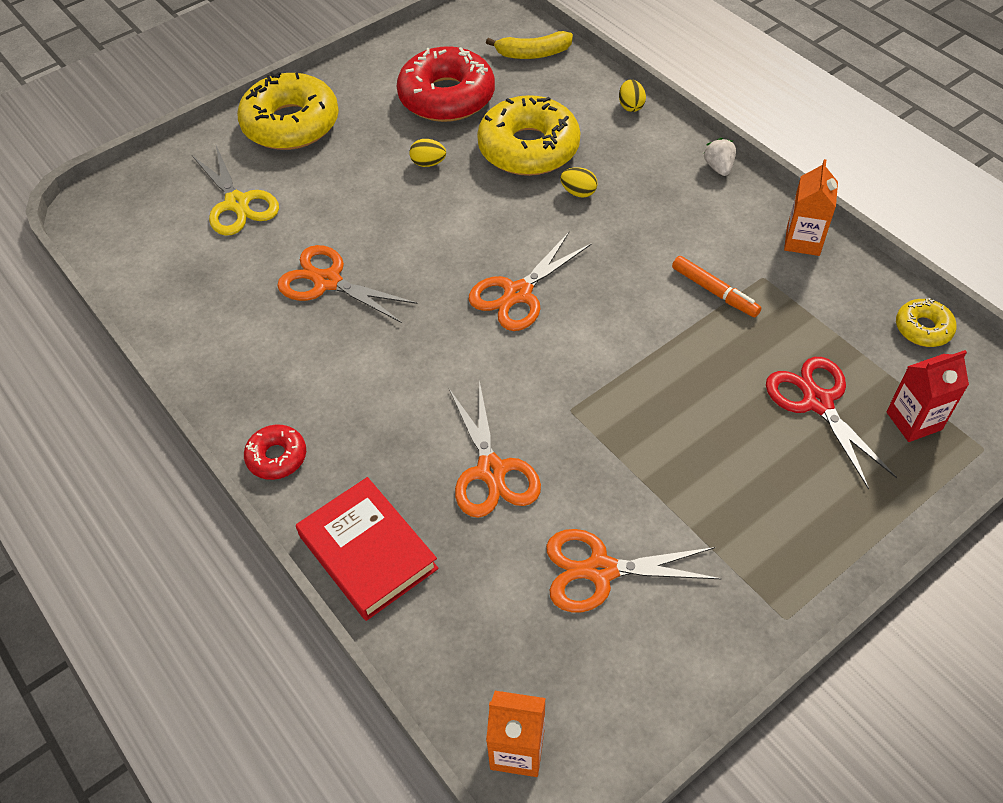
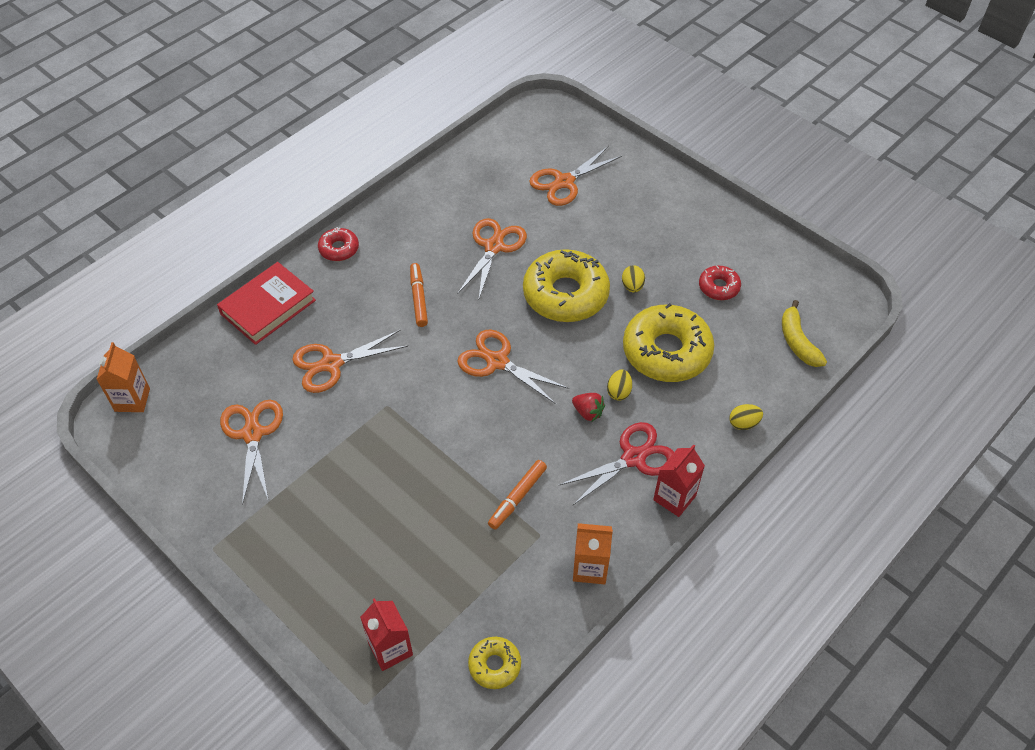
camera: 80 degrees right, 0 degrees up
(237, 203) = (564, 182): yellow scissors -> orange scissors
(291, 124) = (658, 195): yellow donut -> yellow donut (565, 294)
(396, 366) = (419, 298): none -> orange marker
(446, 97) = (718, 287): red donut -> red donut, size x0.49
(603, 220) = (588, 412): none -> red strawberry
(718, 167) = (674, 498): white strawberry -> red carton
(817, 402) = (405, 574): red scissors -> red scissors (634, 458)

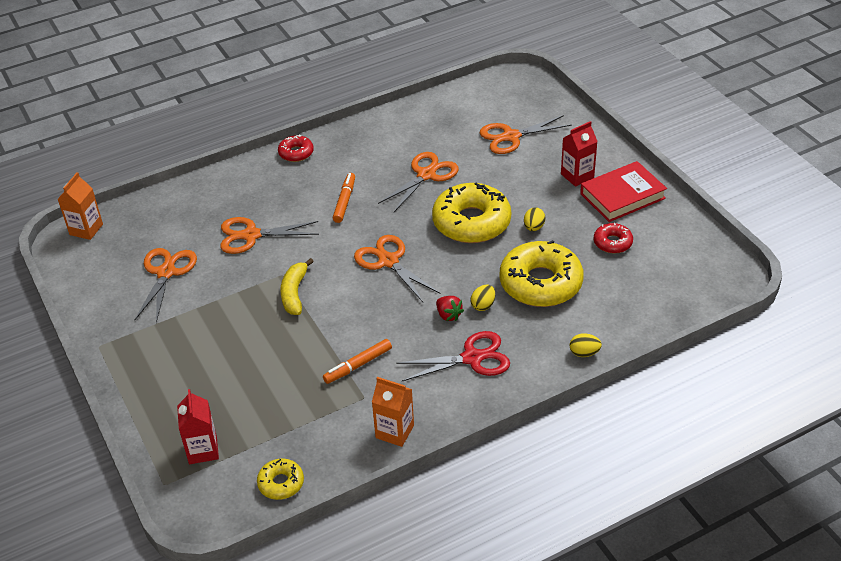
camera: 20 degrees right, 10 degrees down
(268, 307) = (220, 184): red book -> red book (622, 196)
(674, 498) = (494, 396): red carton -> red carton (577, 176)
(797, 342) = (666, 300): yellow banana -> yellow banana (294, 293)

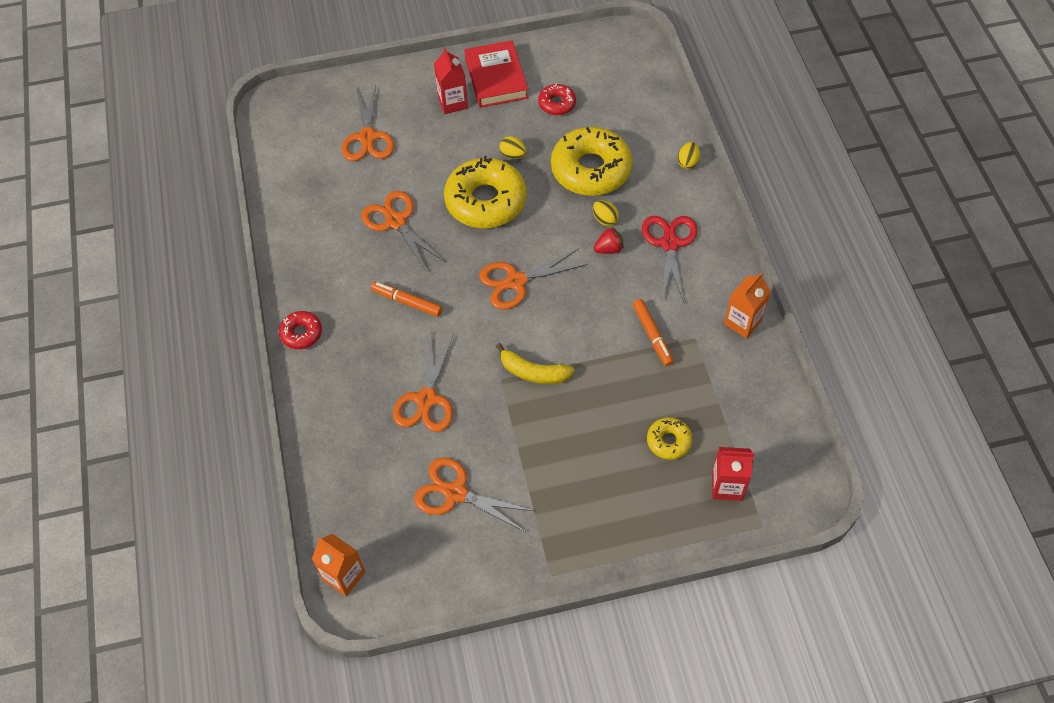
camera: 75 degrees left, 15 degrees up
(281, 483) = (782, 424): yellow donut -> yellow donut (669, 441)

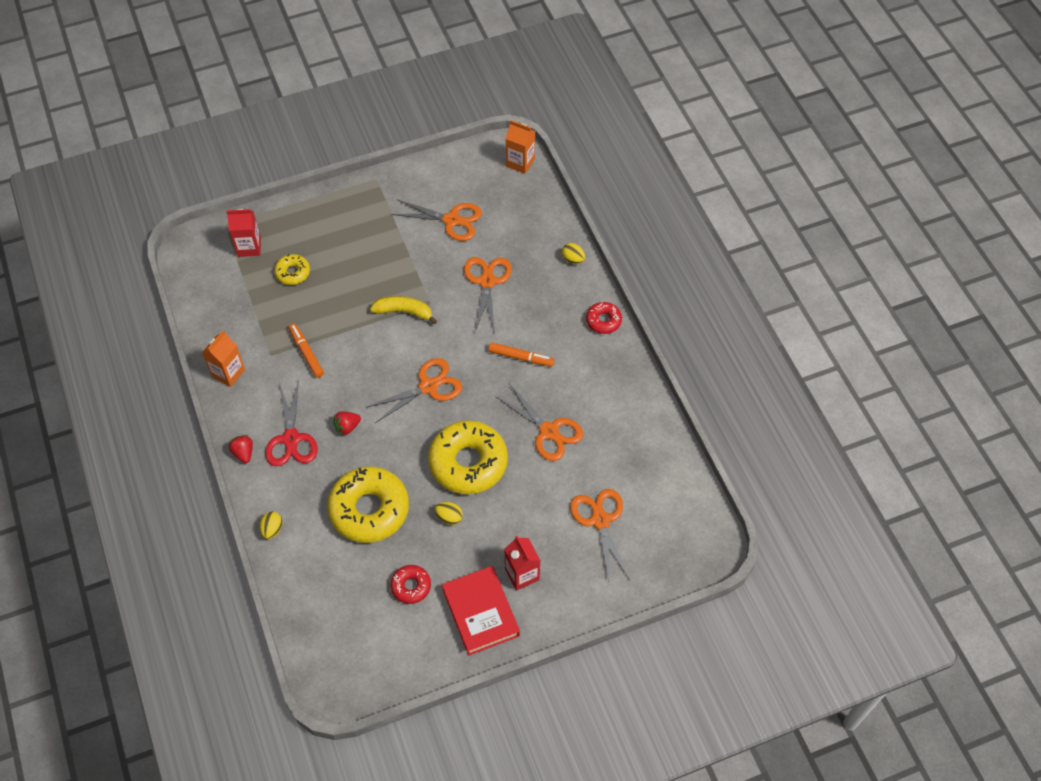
camera: 170 degrees right, 0 degrees up
(605, 219) = (352, 456): yellow egg -> yellow egg (573, 259)
(720, 235) = (243, 453): none -> red strawberry

